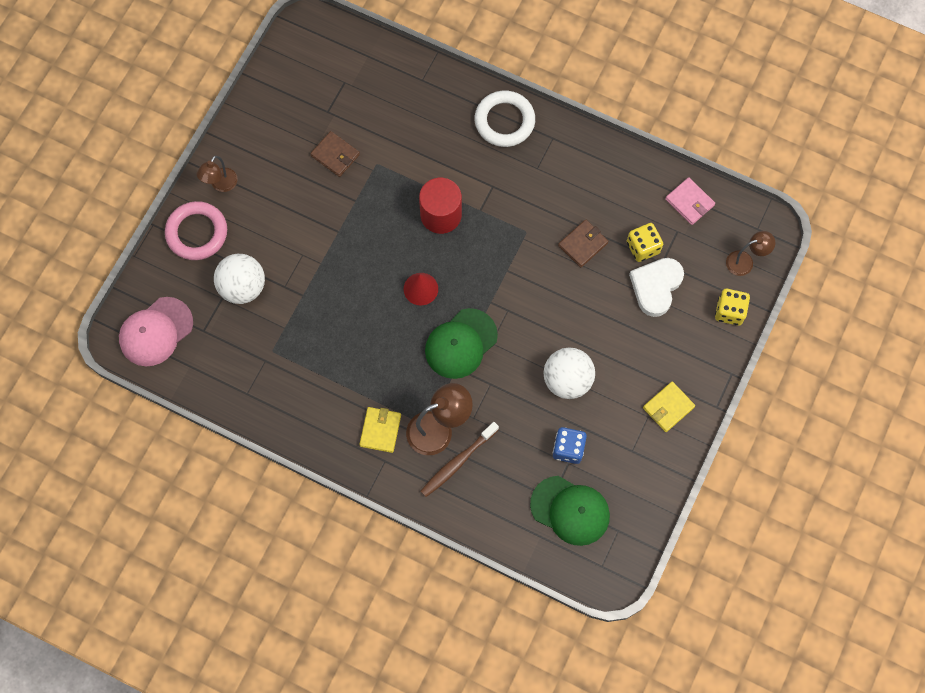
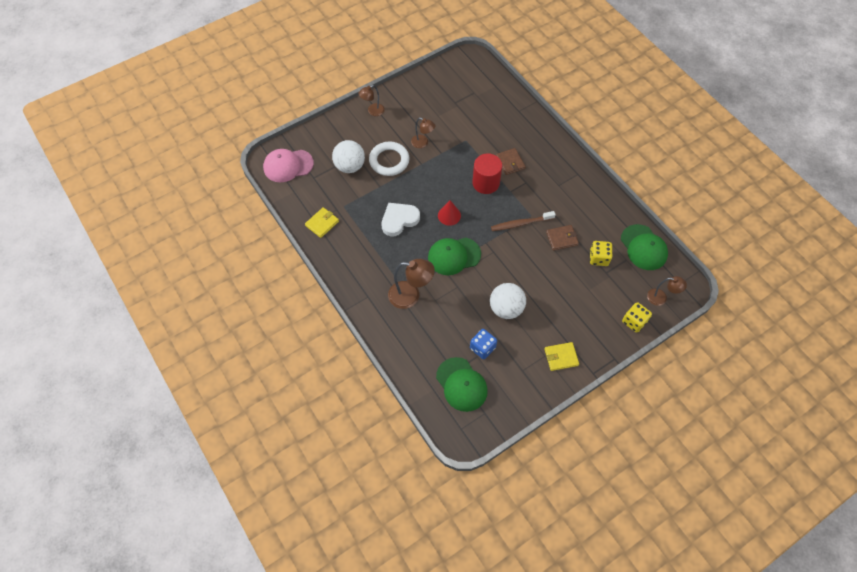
camera: 30 degrees right, 10 degrees down
(197, 233) = (344, 128): pink ring -> none
(321, 199) = (423, 143): none -> brown lamp
(335, 155) = (445, 125): brown wallet -> brown wallet (510, 162)
(380, 430) = (376, 279): yellow wallet -> yellow wallet (322, 223)
(457, 462) = (410, 320): brown toothbrush -> brown toothbrush (520, 224)
(504, 121) = (554, 152): white ring -> white ring (389, 161)
(656, 287) = (594, 284): white heart -> white heart (399, 220)
(689, 202) = (643, 247): pink wallet -> green cap

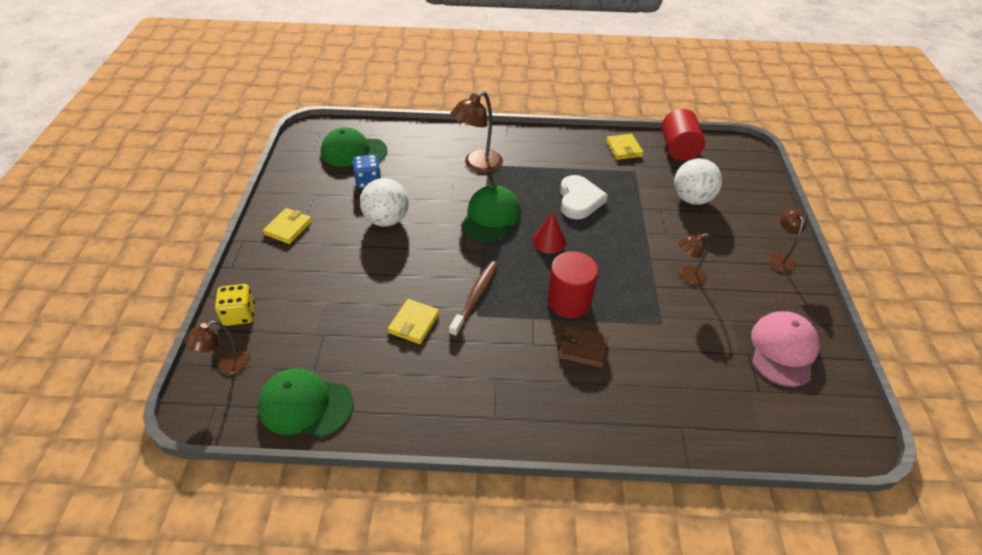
camera: 125 degrees right, 15 degrees down
(288, 165) = (726, 157): pink cap -> pink cap (783, 350)
(298, 194) = (678, 149): none -> red cylinder
(389, 161) = (677, 233): white ring -> none
(562, 238) = (414, 323): brown wallet -> yellow wallet
(598, 258) = (348, 341): yellow dice -> none

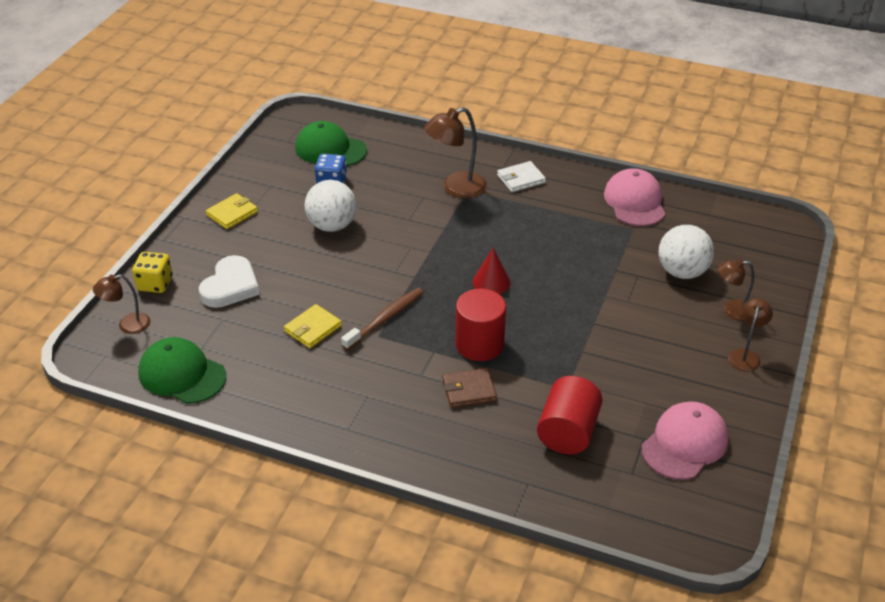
camera: 20 degrees right, 5 degrees down
(491, 216) = (442, 244): green cap -> none
(526, 147) = (521, 179): none -> white wallet
(579, 200) = (549, 247): white heart -> white heart (230, 286)
(582, 348) = (469, 390): brown wallet -> brown wallet turned 45 degrees counterclockwise
(624, 149) = (634, 202): yellow wallet -> pink cap
(678, 149) = (701, 214): red cylinder -> red cylinder (567, 432)
(686, 277) = (623, 350): brown lamp -> brown lamp (731, 310)

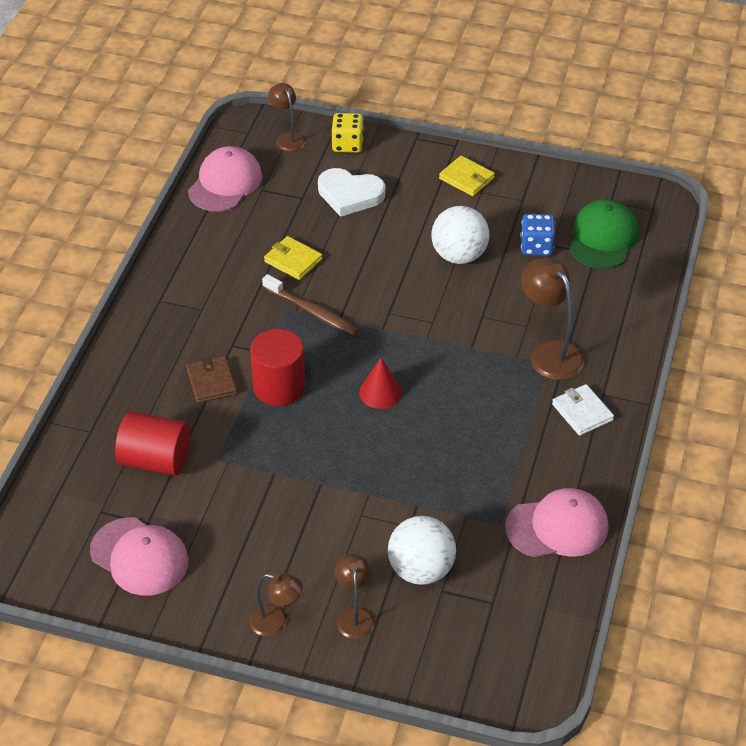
camera: 85 degrees right, 5 degrees up
(182, 374) = (225, 183): green cap -> pink cap

